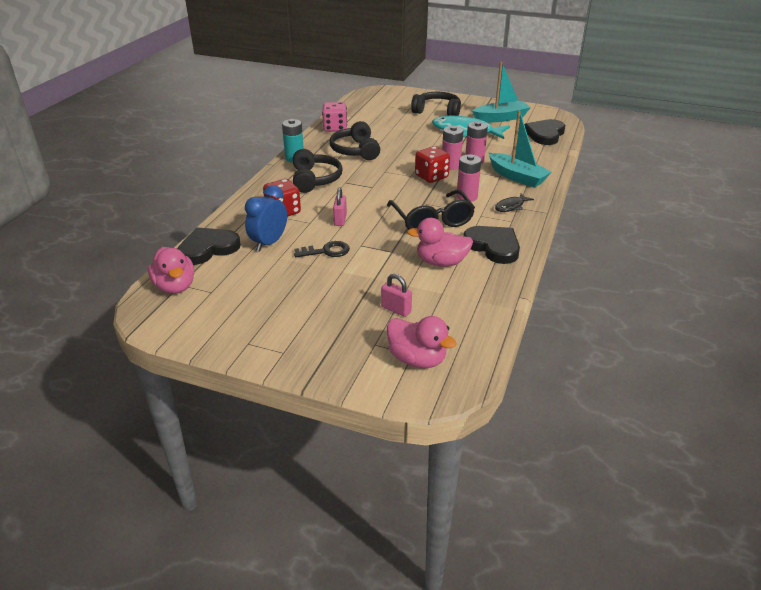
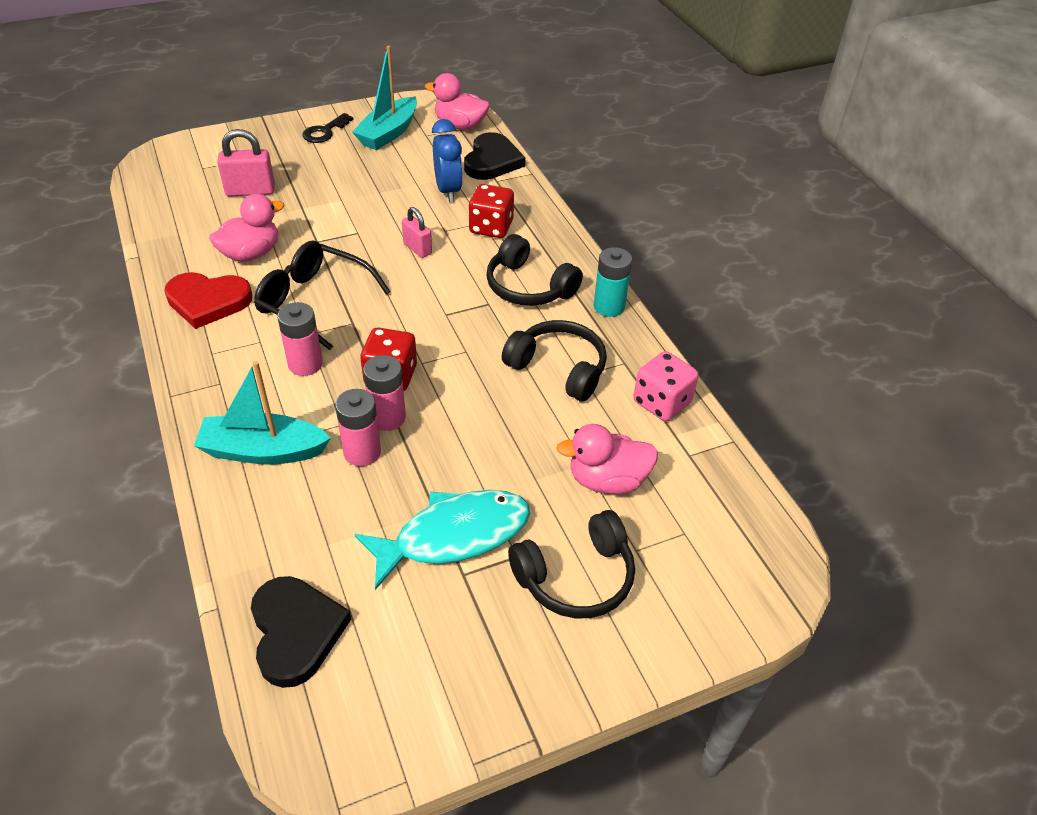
camera: 135 degrees right, 10 degrees up
(326, 251) = (382, 209): black key -> black key (325, 132)
(396, 309) = (250, 191): pink padlock -> pink padlock, size x1.52
(417, 359) = (194, 165): pink duck -> pink duck (607, 480)
(493, 246) = (208, 301): black heart -> red heart
(501, 118) = (432, 641): turquoise boat -> turquoise boat (388, 133)
(511, 206) = (229, 379): black fish -> none

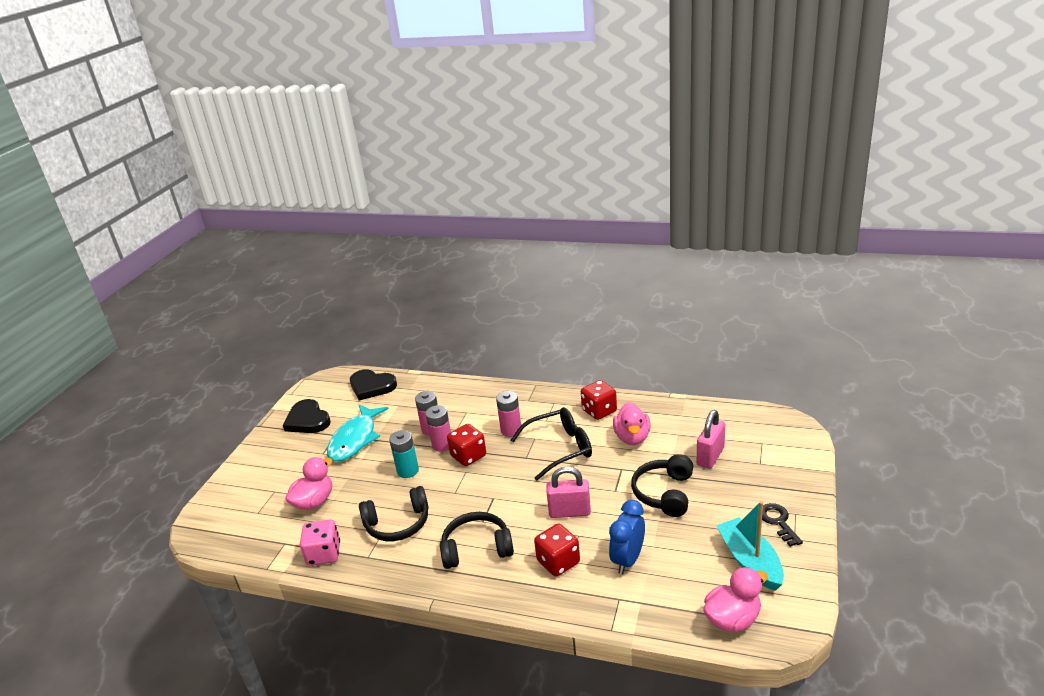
camera: 135 degrees right, 15 degrees down
(208, 301) = (599, 411): red heart -> red dice
(263, 451) = (468, 402): turquoise boat -> none
(417, 248) = (569, 512): pink padlock -> pink padlock, size x1.52
(448, 191) = (628, 560): blue clock -> blue clock turned 90 degrees clockwise
(492, 161) = (651, 611): black heart -> black heart (307, 420)
(576, 577) = (290, 465): black headphones -> black headphones (664, 493)
(609, 306) = (416, 579): turquoise battery -> turquoise battery (408, 471)

